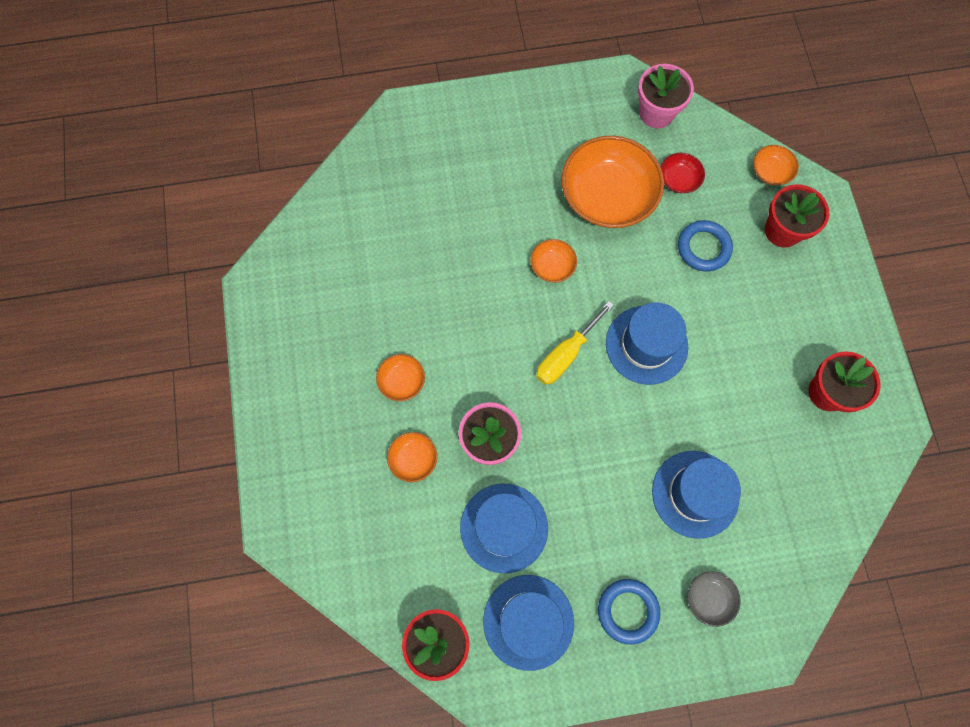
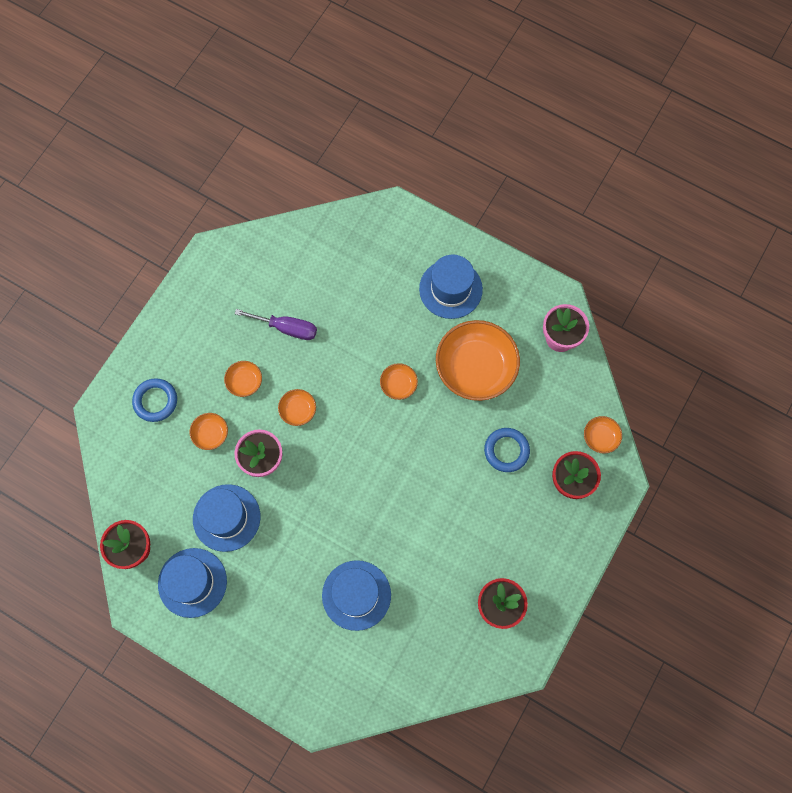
camera: 40 degrees right, 0 degrees up
(397, 297) = (287, 328): none -> purple screwdriver
(479, 366) = (298, 410): none -> orange bowl
(566, 354) = (356, 446): yellow screwdriver -> none
(627, 611) = (254, 626): blue ring -> blue ring (155, 401)
(646, 345) = (411, 481): blue hat -> blue hat (450, 289)
(679, 179) = (533, 393): red bowl -> none
(709, 598) = (307, 661): grey bowl -> none

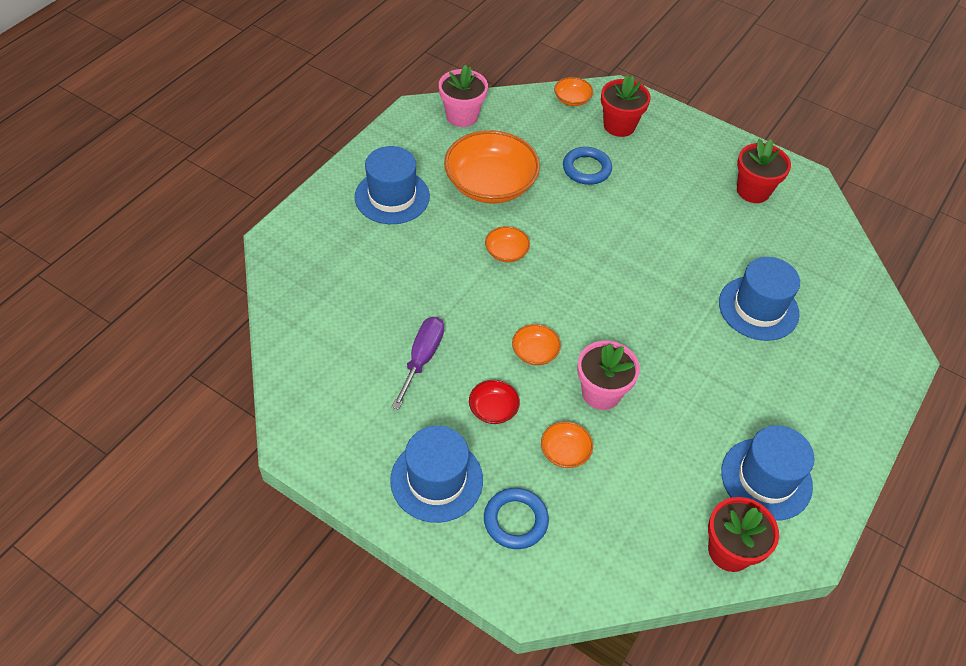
camera: 90 degrees left, 20 degrees down
(226, 517) = (678, 436): blue hat -> blue hat (436, 480)
(244, 382) = (493, 409): orange bowl -> red bowl

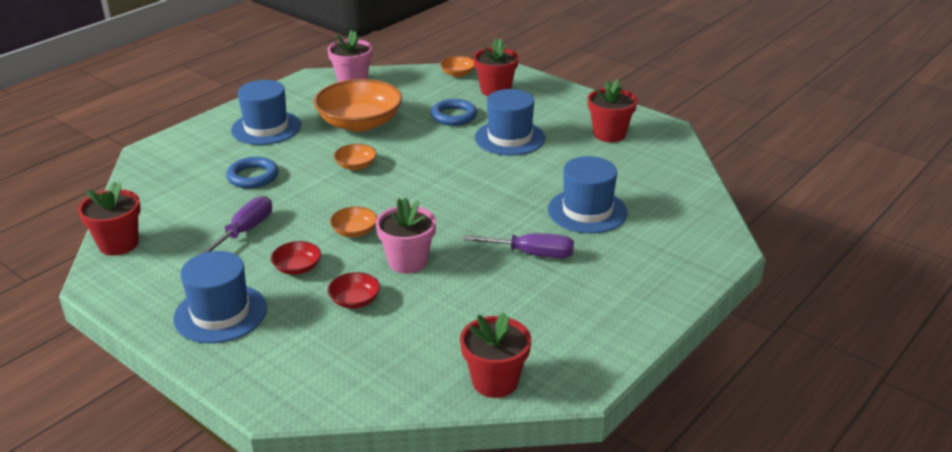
camera: 10 degrees right, 20 degrees down
(295, 386) = (118, 244): none -> red flower pot
(515, 520) = (285, 346): blue ring -> blue ring (253, 176)
(565, 452) = (355, 300): orange bowl -> red bowl
(720, 374) = (532, 254): none -> purple screwdriver
(766, 479) = (552, 330): blue hat -> blue hat (509, 138)

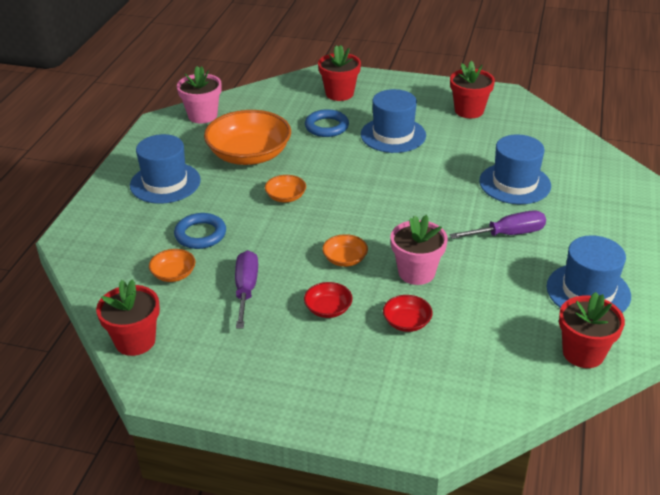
camera: 25 degrees left, 5 degrees up
(220, 313) = (302, 375): blue hat -> blue hat (588, 291)
(458, 73) = (292, 85): orange bowl -> orange bowl (173, 274)

